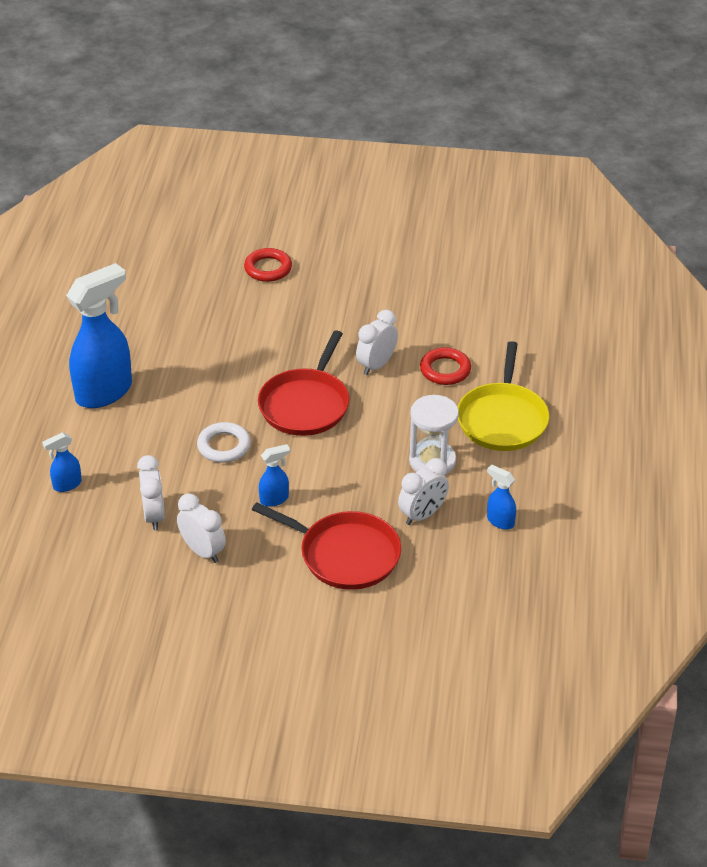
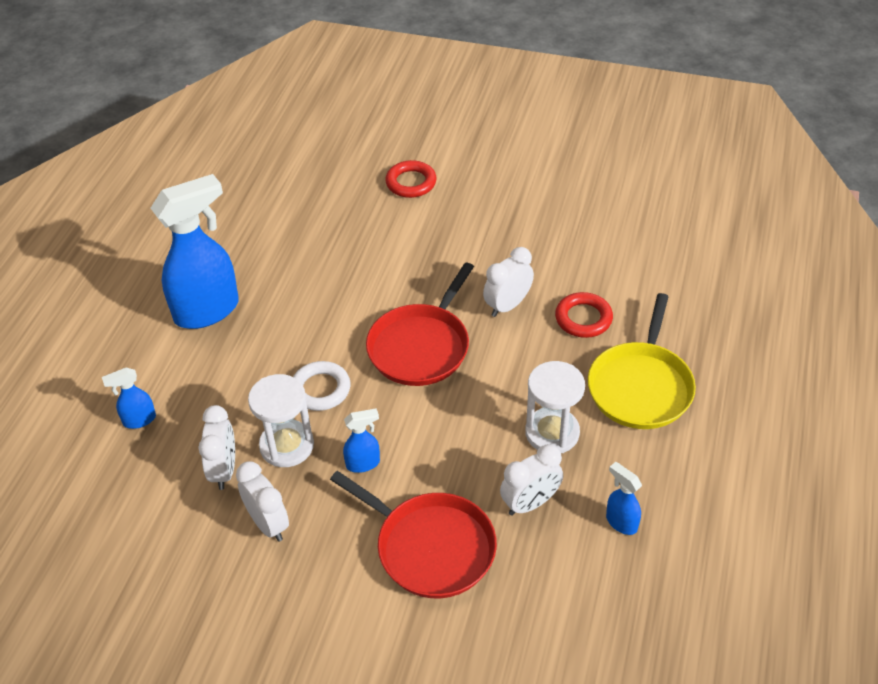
camera: 10 degrees right, 5 degrees up
(204, 492) = (287, 445): none -> white hourglass

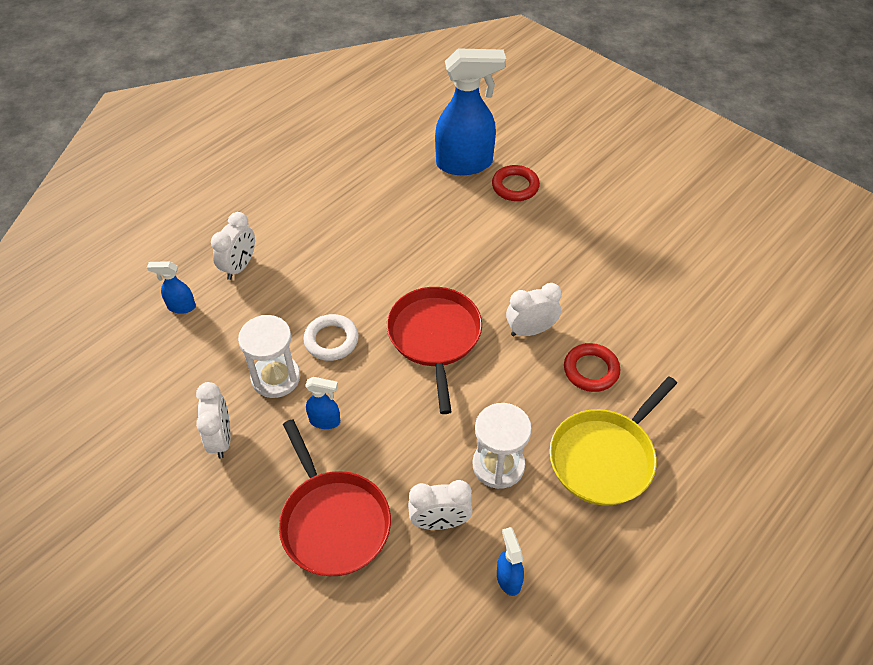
camera: 25 degrees right, 5 degrees up
(208, 311) = (287, 236): blue spray bottle -> blue spray bottle (465, 164)
(224, 470) = (216, 377): white clock -> white clock (239, 266)
(421, 346) = (435, 337): red pan -> red pan turned 120 degrees clockwise

